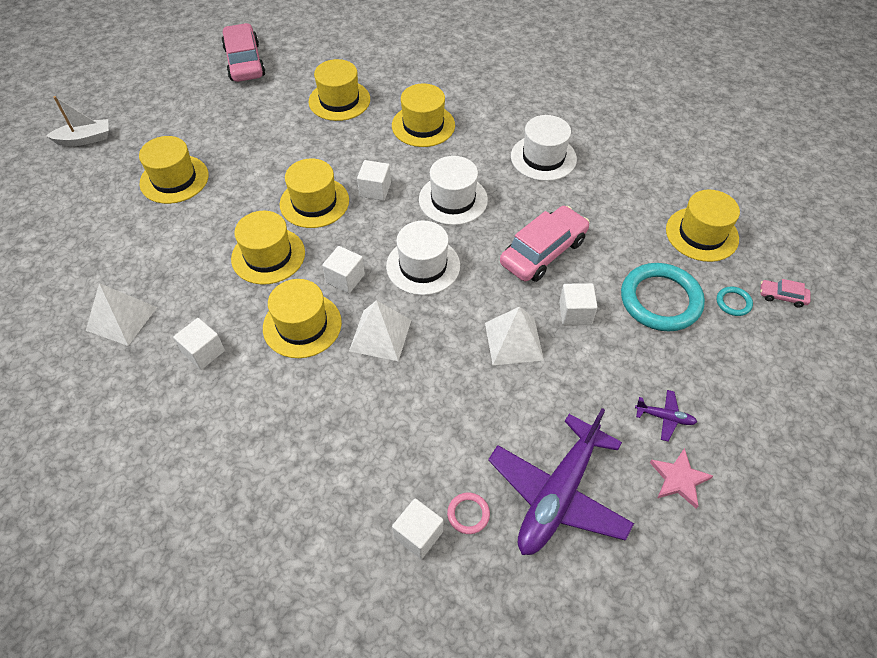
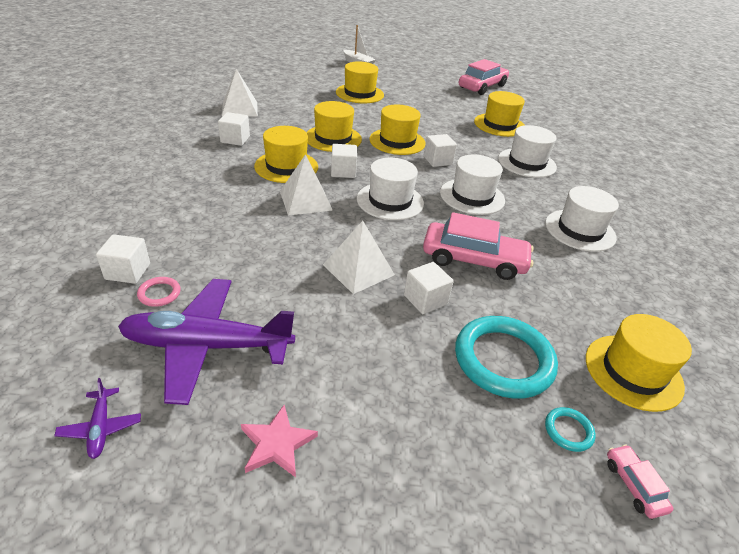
camera: 55 degrees right, 15 degrees down
(423, 125) = (527, 163): yellow hat -> white hat
(665, 417) = (351, 407): purple plane -> purple plane (101, 428)

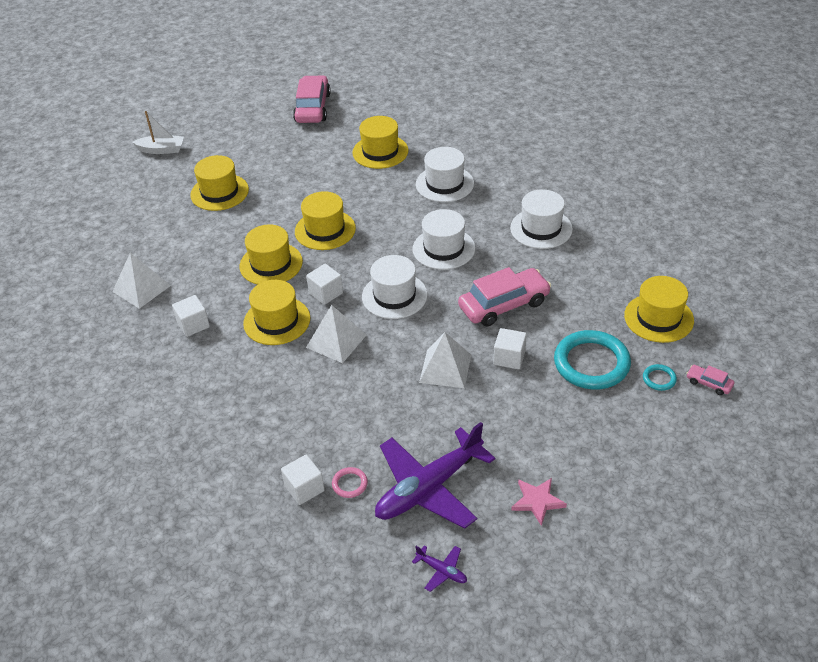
camera: 35 degrees left, 5 degrees up
(438, 160) = (380, 229): white cube -> none

